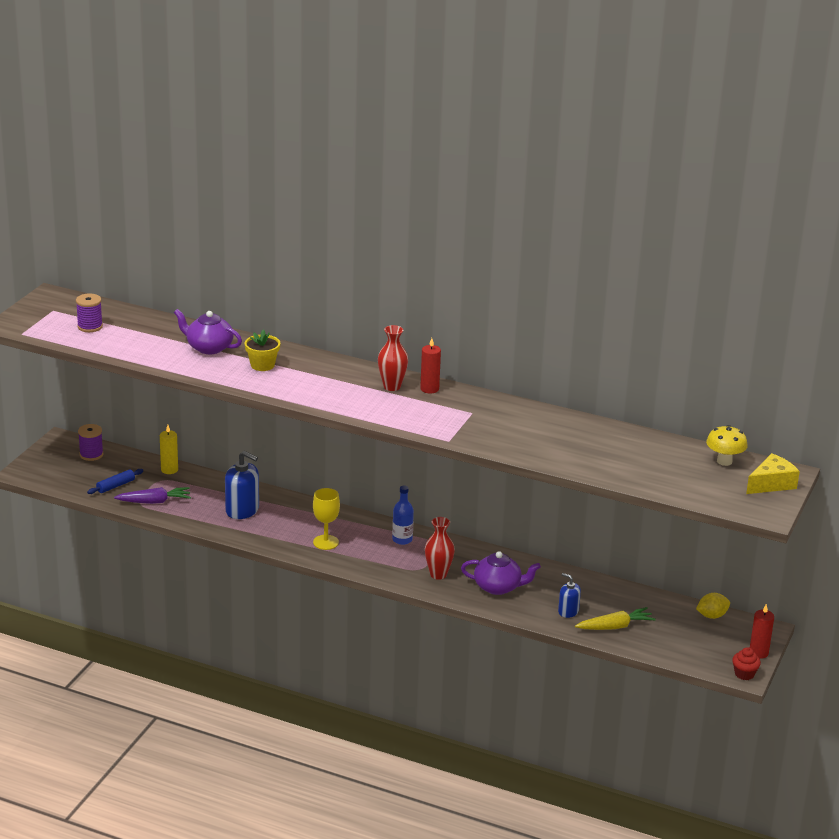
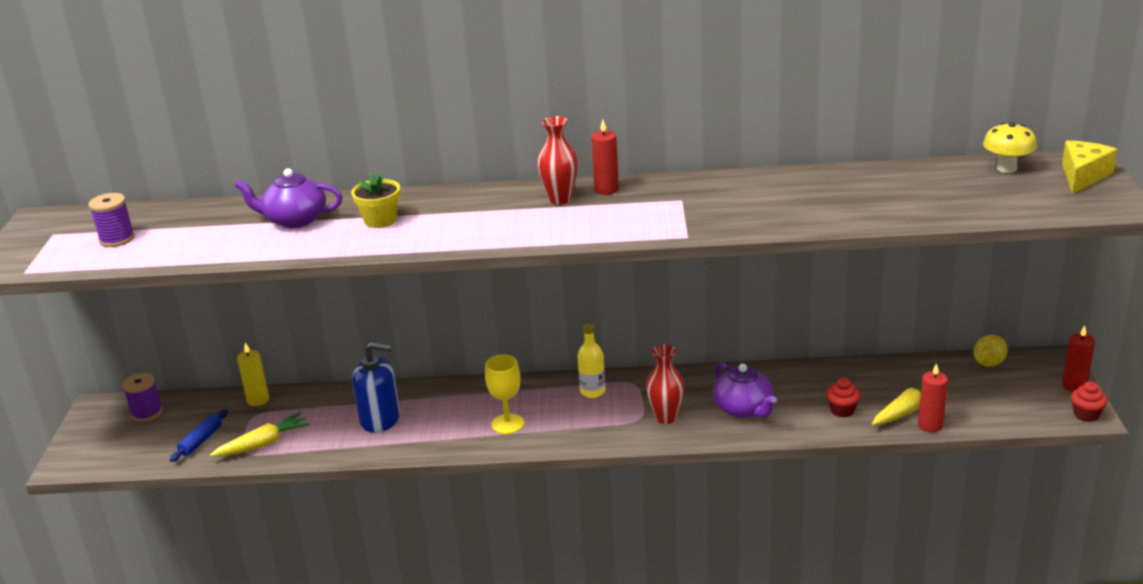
camera: 20 degrees left, 0 degrees up
(154, 502) = (263, 444): purple carrot -> yellow carrot
(402, 539) = (592, 391): blue bottle -> yellow bottle
(498, 587) = (743, 409): purple teapot -> purple teapot turned 75 degrees clockwise
(568, 611) = (842, 410): blue soap dispenser -> red cupcake
(621, 642) = (930, 425): none -> red candle

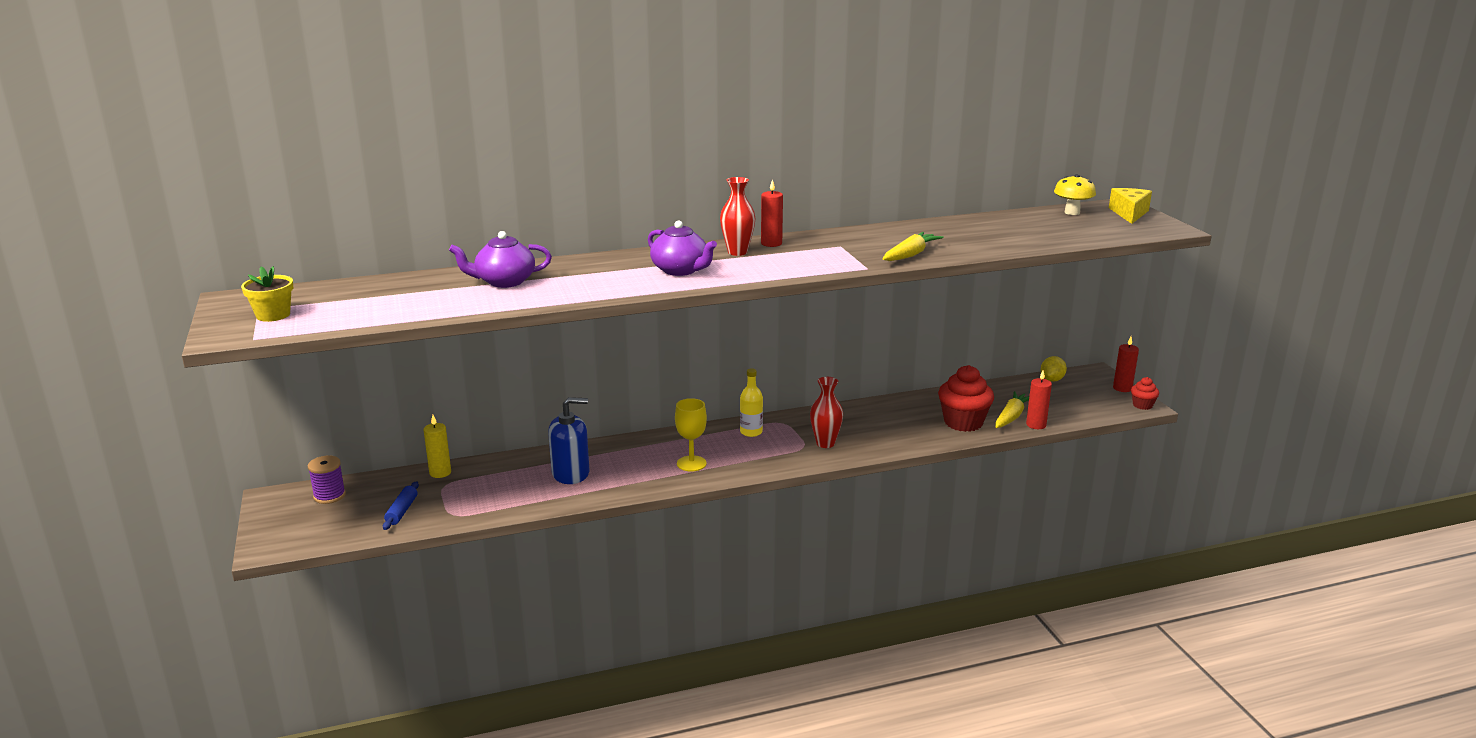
camera: 20 degrees left, 5 degrees down
(117, 239) = (332, 307): purple spool -> none
(263, 444) = (468, 506): yellow carrot -> yellow carrot (910, 255)
(380, 220) = (587, 276): yellow flower pot -> yellow flower pot (273, 315)
(743, 409) = (885, 430): purple teapot -> purple teapot (681, 270)
(842, 410) = (963, 422): red cupcake -> red cupcake, size x1.96

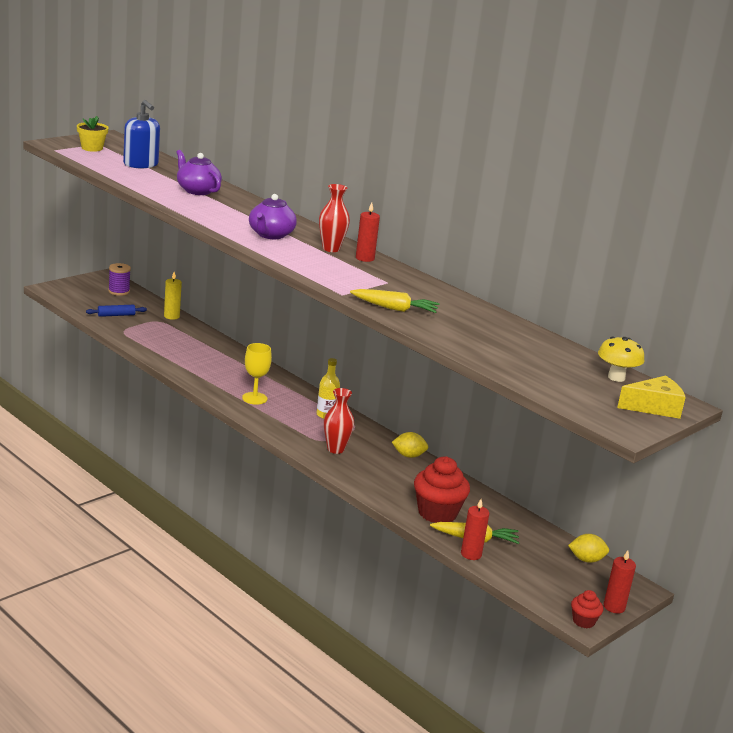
camera: 60 degrees right, 0 degrees up
(571, 473) = (204, 357): blue soap dispenser -> blue soap dispenser (141, 164)
(853, 410) = (408, 455): none -> yellow lemon

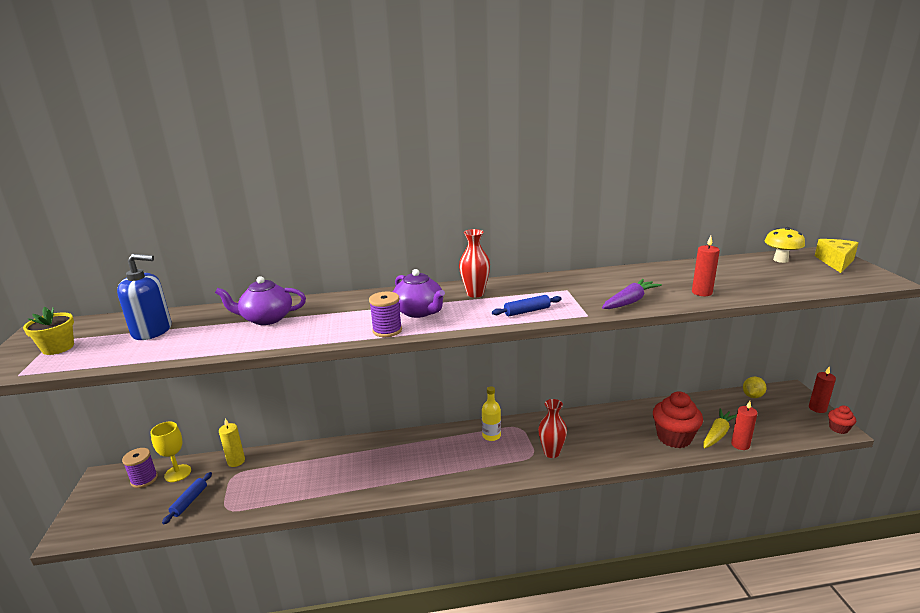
camera: 50 degrees left, 0 degrees up
(226, 230) = (387, 330): none -> purple spool
(254, 398) = (435, 467): yellow goblet -> yellow goblet (178, 473)
(321, 271) = (527, 311): none -> blue rolling pin
(365, 258) = (507, 285): red candle -> red candle (702, 292)
(395, 309) = (630, 301): yellow carrot -> purple carrot
(408, 455) = (579, 418): yellow lemon -> none

